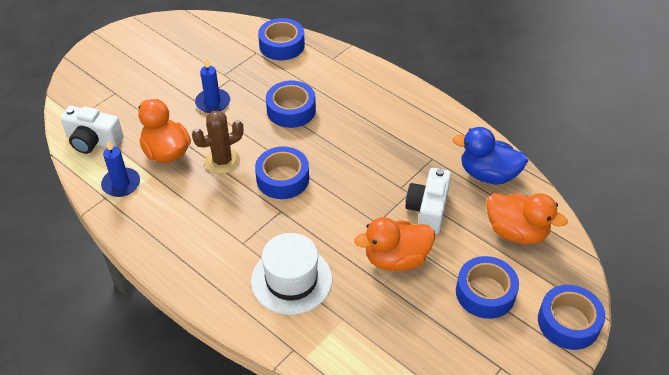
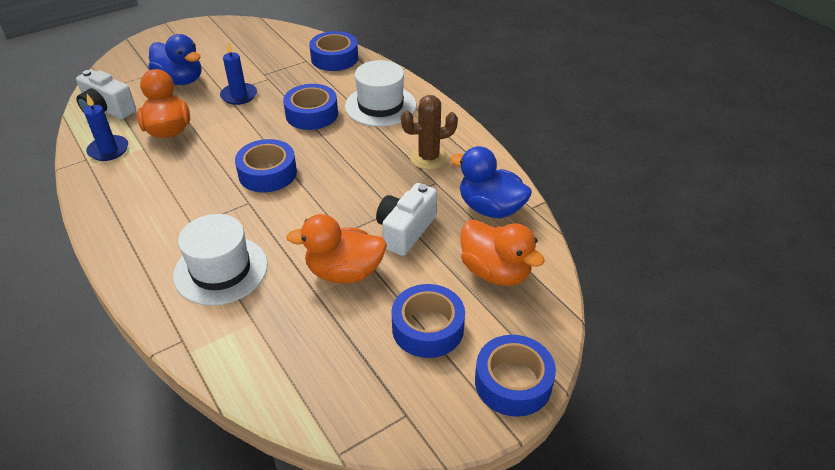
camera: 15 degrees right, 5 degrees down
(147, 95) = (180, 80): none -> blue duck
(222, 161) = (217, 147): brown cactus -> brown cactus (429, 158)
(349, 90) = (380, 106): none -> white hat

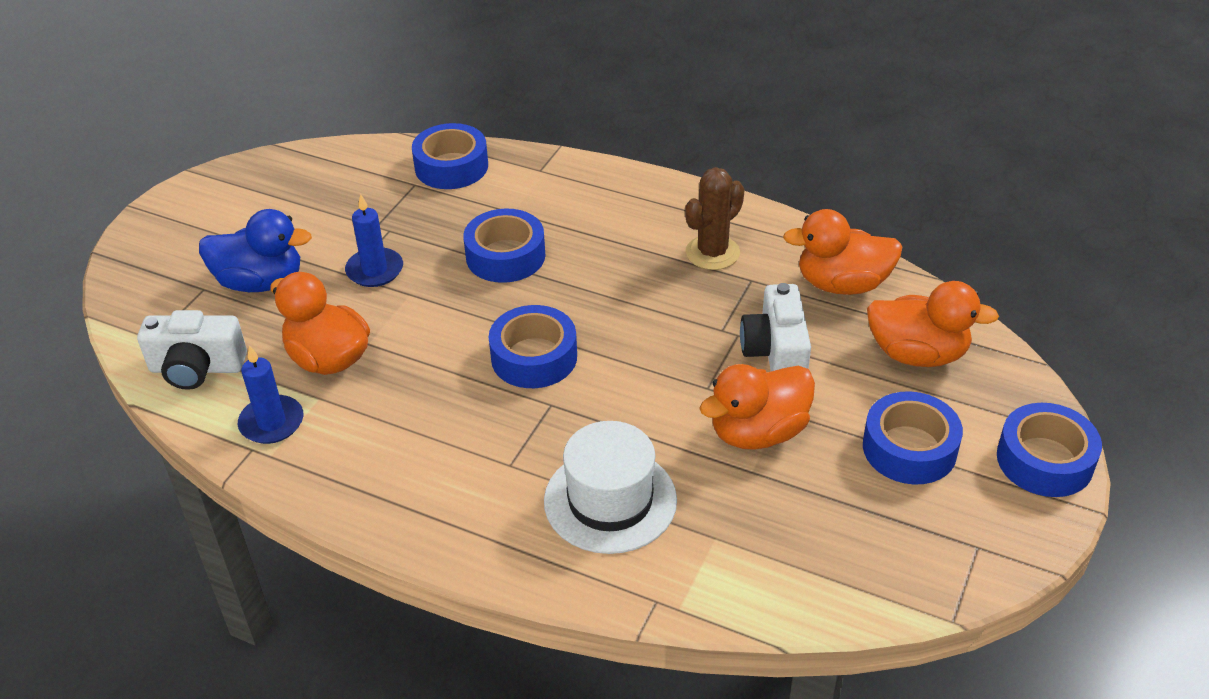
camera: 30 degrees left, 0 degrees up
(380, 106) = (583, 209): white hat -> none
(490, 208) = (842, 284): blue duck -> orange duck

